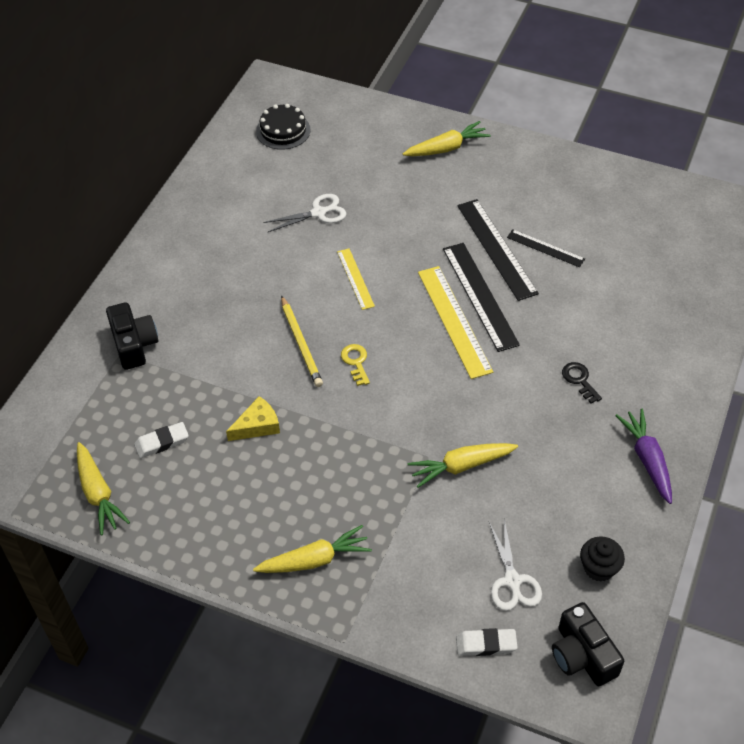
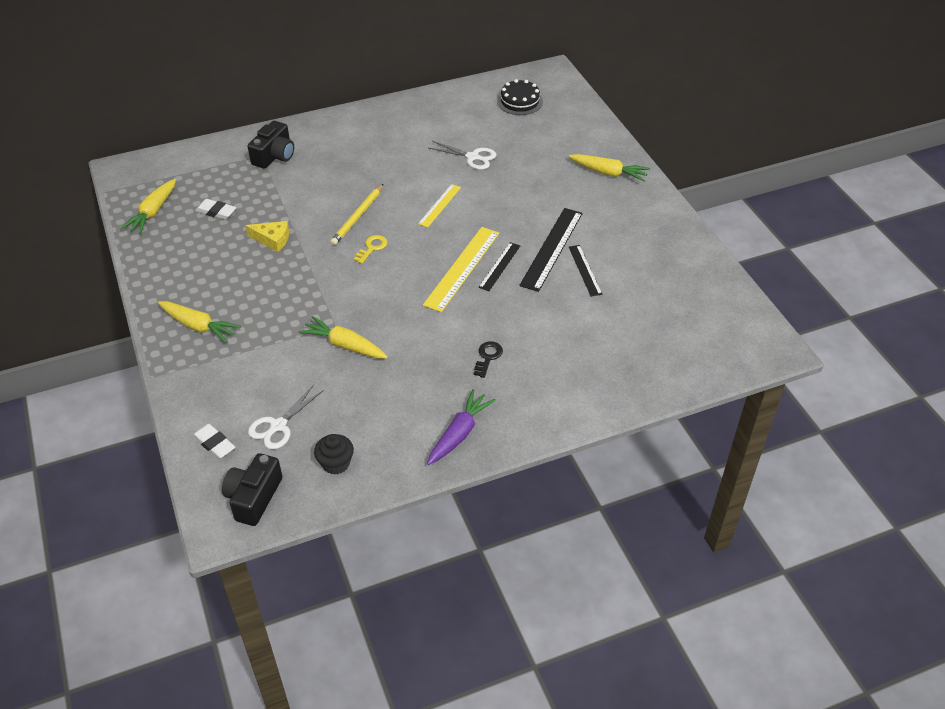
camera: 45 degrees right, 5 degrees down
(480, 296) = (500, 266): black ruler -> black ruler, size x0.58

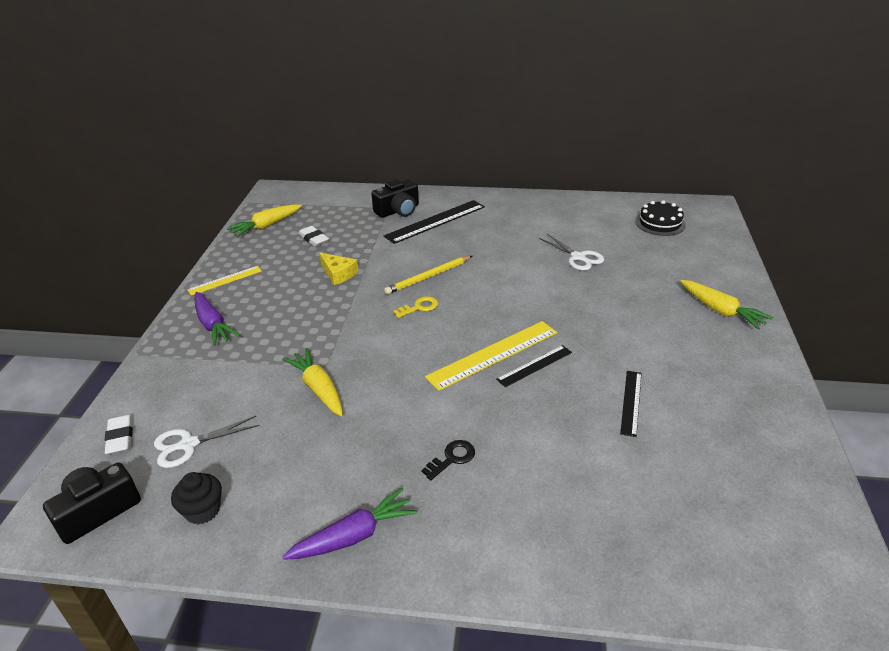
camera: 30 degrees right, 10 degrees down
(198, 326) = (213, 325): yellow carrot -> purple carrot
(440, 205) = (514, 290): yellow ruler -> yellow ruler (225, 280)
(551, 248) = (606, 366): black ruler -> black ruler (435, 221)

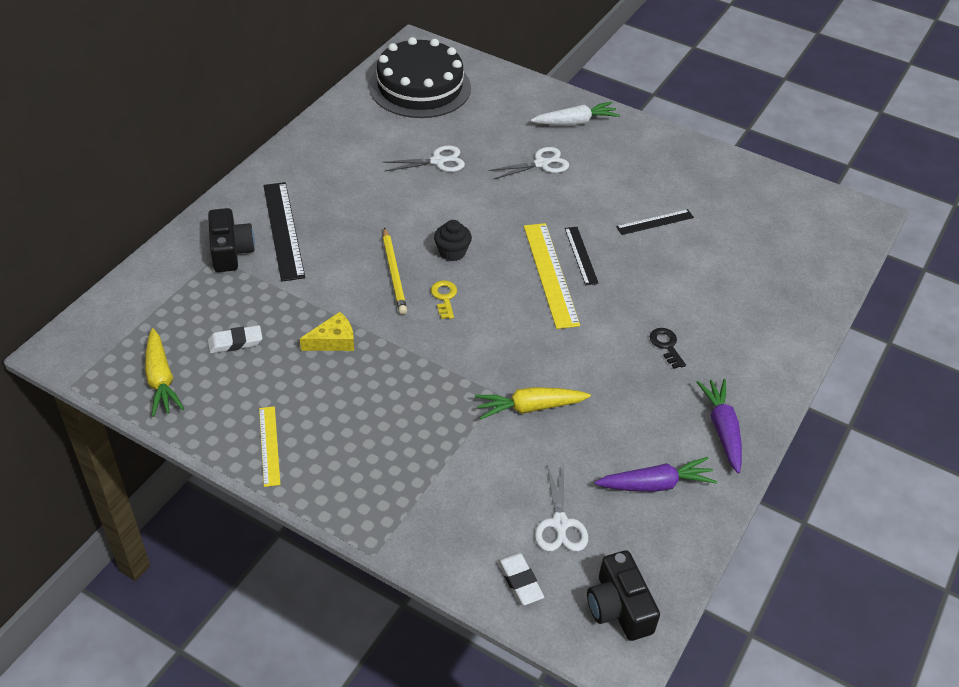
camera: 70 degrees left, 10 degrees up
(120, 437) = (520, 581): white eraser -> white eraser turned 60 degrees clockwise
(202, 510) = (652, 525): black cupcake -> black cupcake (452, 252)
(213, 325) = (361, 473): purple carrot -> purple carrot (655, 484)
(631, 402) = (655, 222): black ruler -> black ruler turned 60 degrees counterclockwise
(637, 308) = (541, 164): none -> white scissors
(660, 223) = (420, 87): black cake -> black cake, size x1.92
(721, 311) = (575, 122): yellow carrot -> white carrot

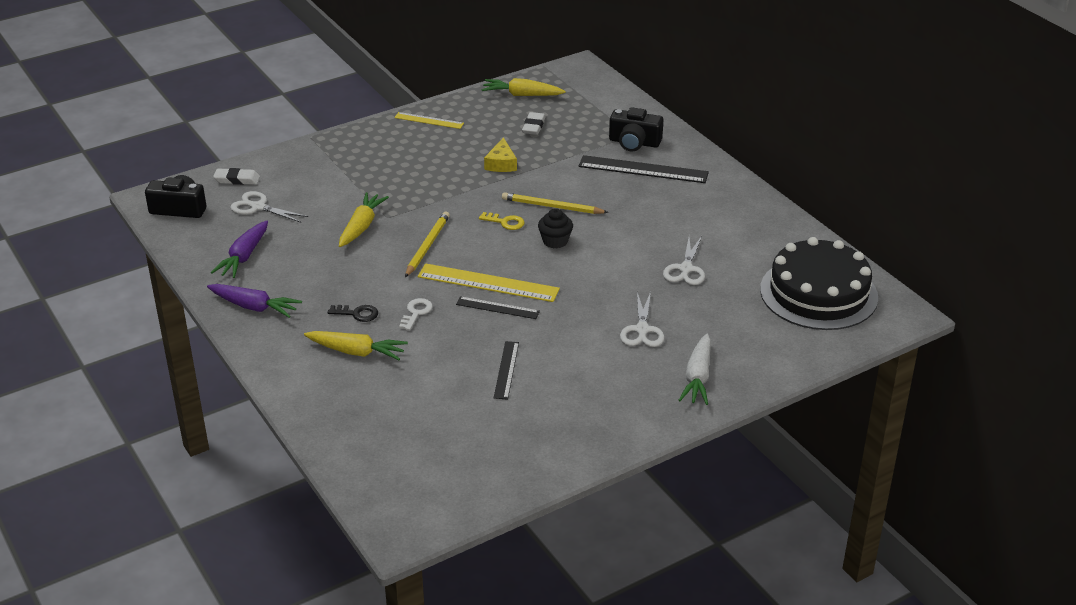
camera: 120 degrees right, 10 degrees down
(525, 340) = (427, 246): none -> yellow pencil
(631, 305) = (416, 313): none -> white key
(715, 322) = (356, 352): none -> yellow carrot

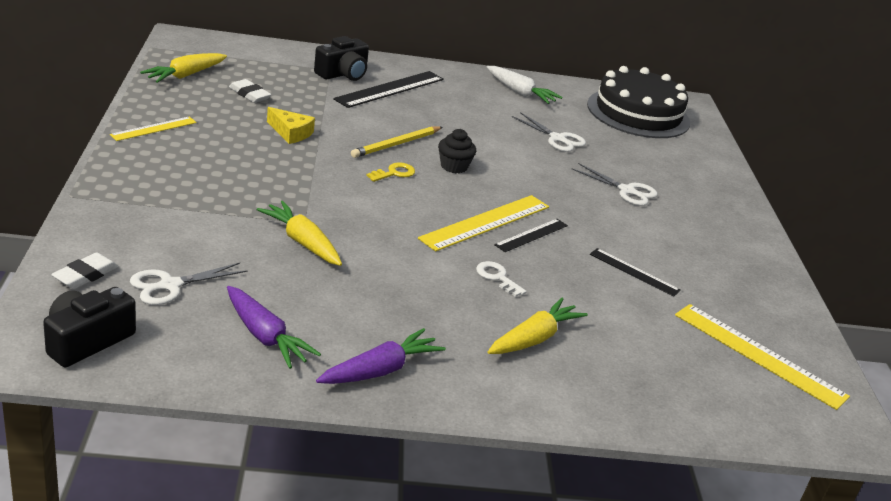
camera: 65 degrees left, 5 degrees down
(357, 314) = (464, 310): black key -> none
(427, 246) = (386, 224): yellow pencil -> none
(457, 461) = (758, 355): none -> yellow ruler
(697, 377) = (710, 199): white carrot -> white carrot (520, 92)

